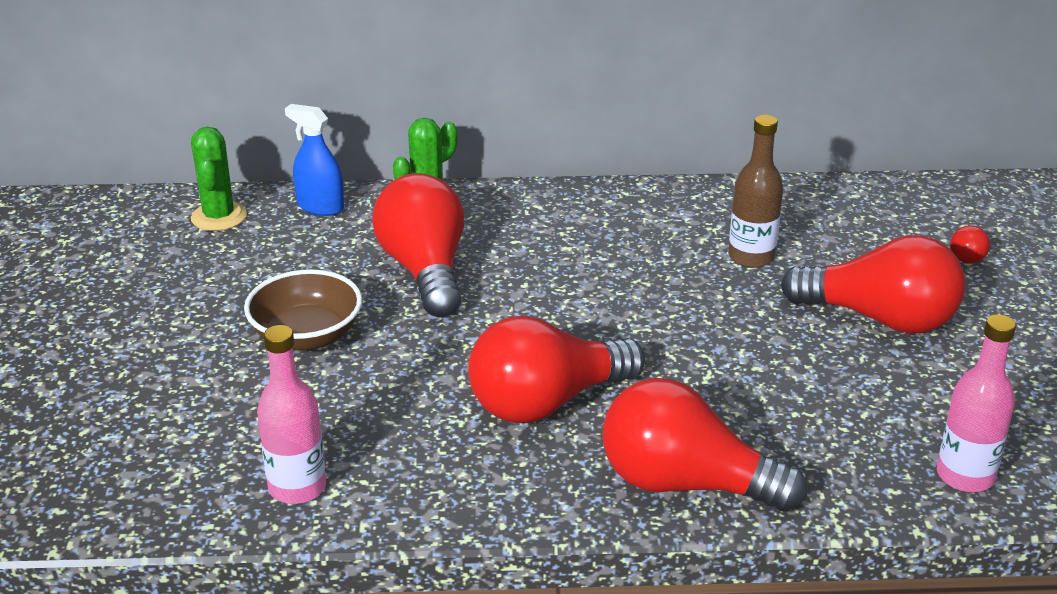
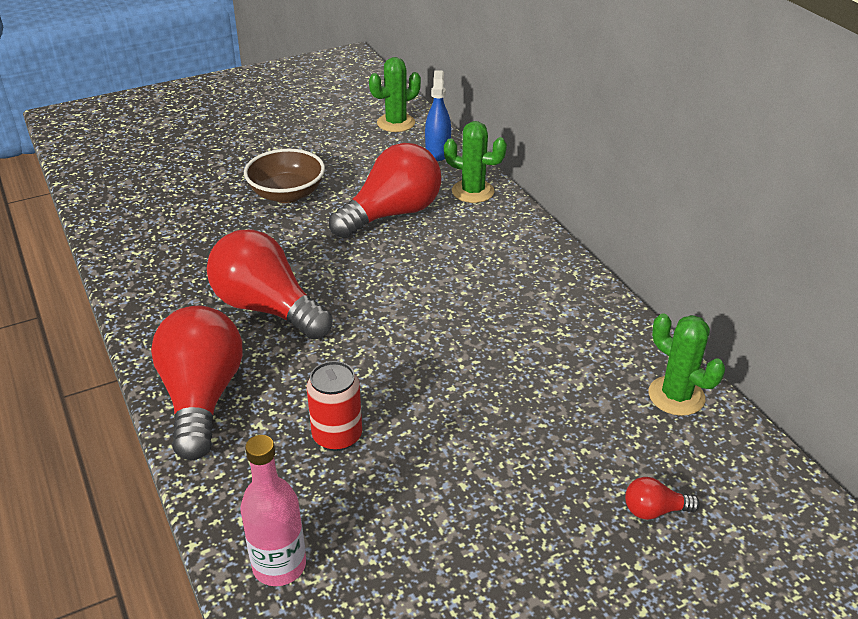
camera: 65 degrees right, 5 degrees up
(297, 487) = (136, 238): pink bottle -> none
(751, 257) = (532, 363): brown bottle -> none
(797, 399) = (337, 436): none -> red can
(836, 200) = (676, 396): none -> green cactus
(880, 318) = (491, 464): red light bulb -> none

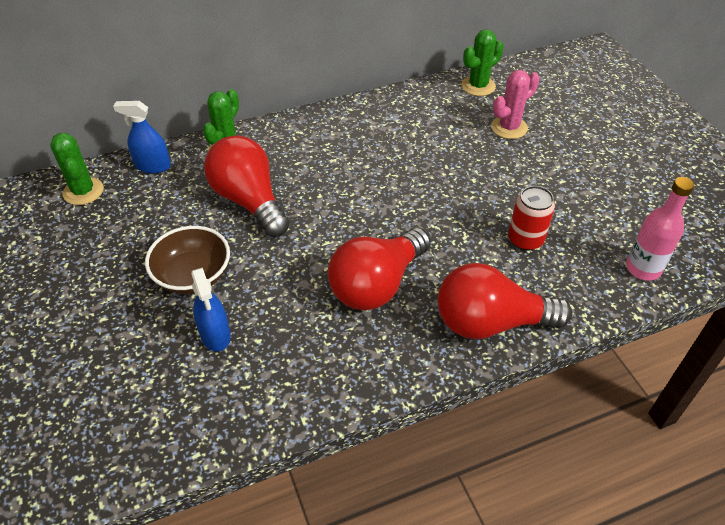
camera: 85 degrees left, 10 degrees up
(214, 214) = (215, 334): none -> blue spray bottle
(578, 429) = (509, 127): none -> pink cactus
(654, 510) = (569, 109): red light bulb -> none

